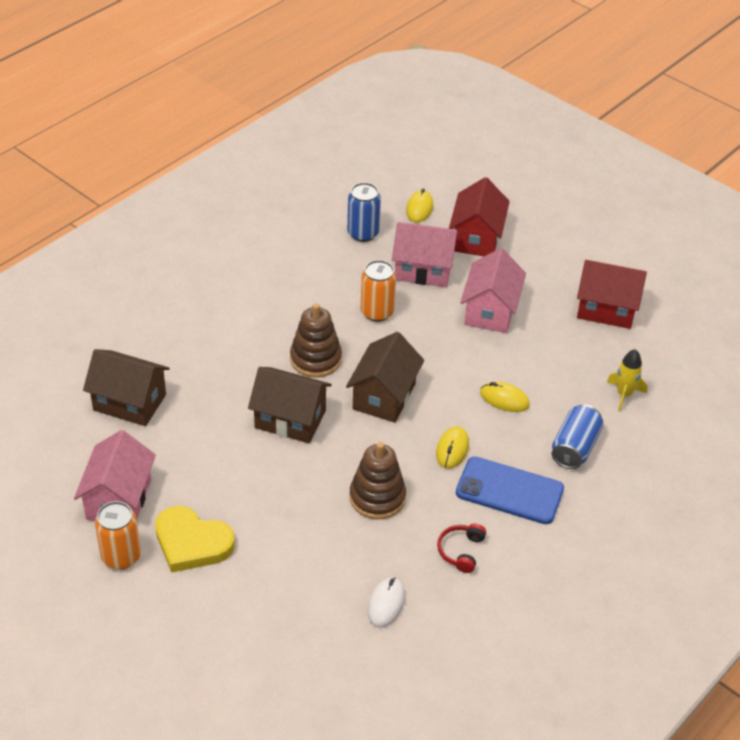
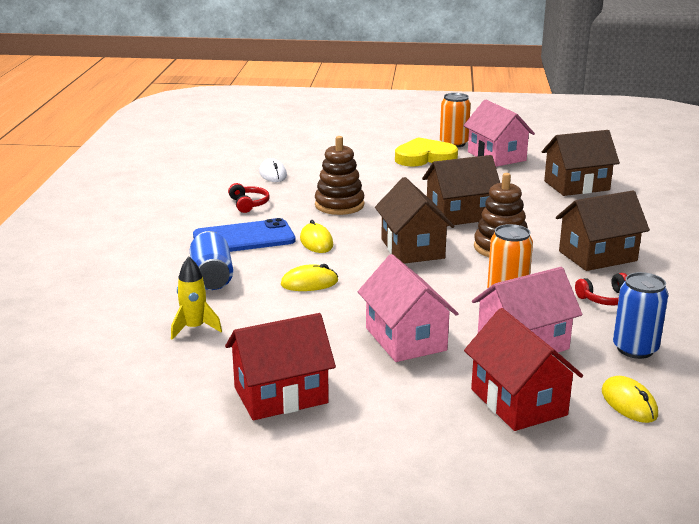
camera: 145 degrees right, 20 degrees down
(260, 312) = (597, 256): none -> brown house
(319, 274) = (606, 299): none -> red headphones

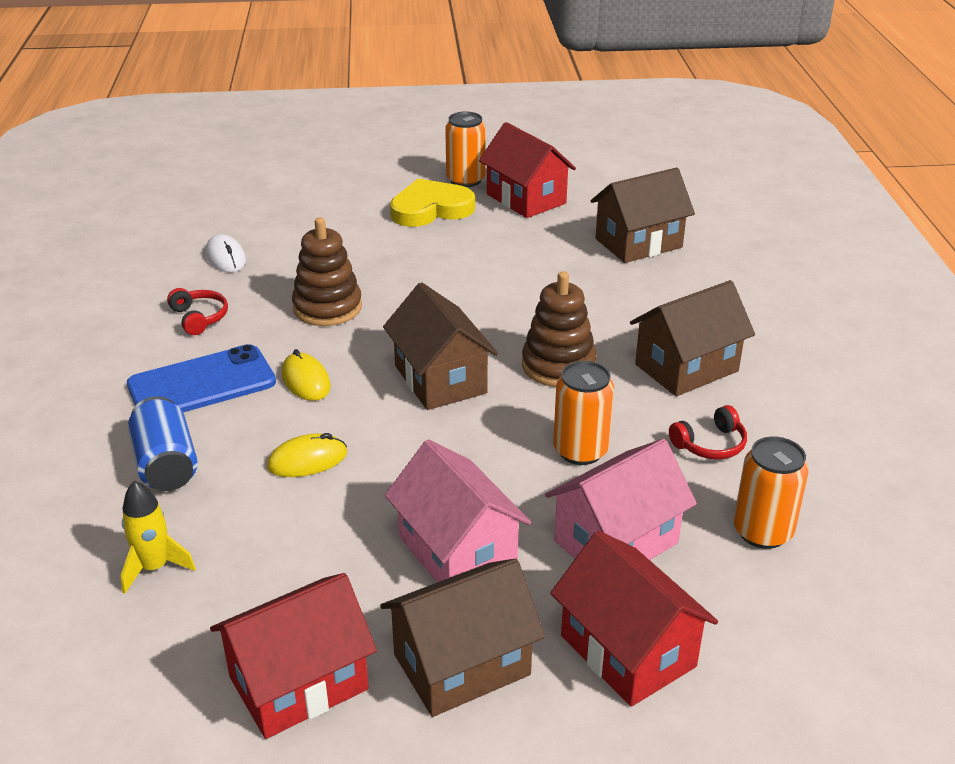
camera: 10 degrees left, 10 degrees up
(459, 214) = (494, 310): brown house -> brown house (461, 664)
(496, 156) = (526, 199): pink house -> red house
(629, 403) = (771, 633): yellow mouse -> none
(635, 349) = (762, 532): blue can -> orange can

